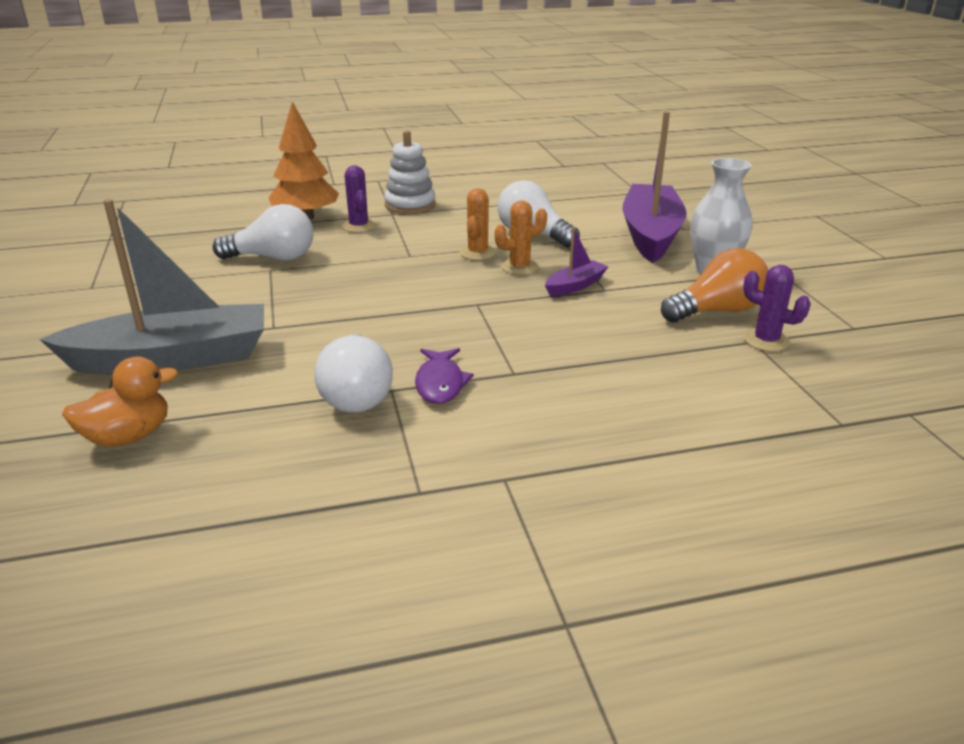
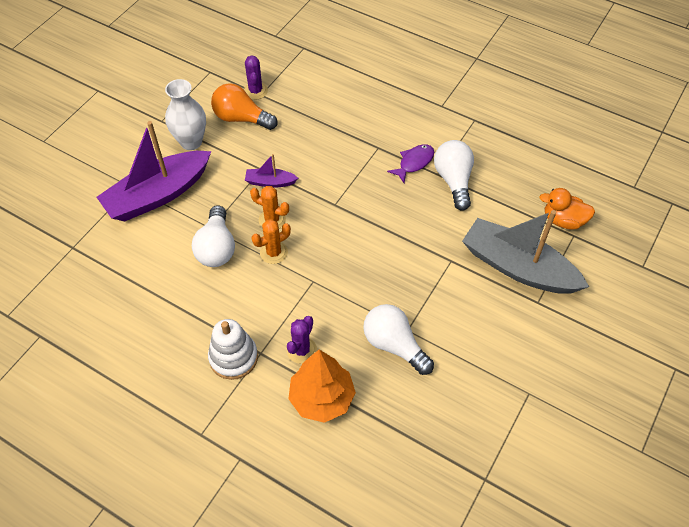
camera: 135 degrees left, 25 degrees up
(356, 394) = (453, 181): white light bulb -> white light bulb turned 45 degrees counterclockwise

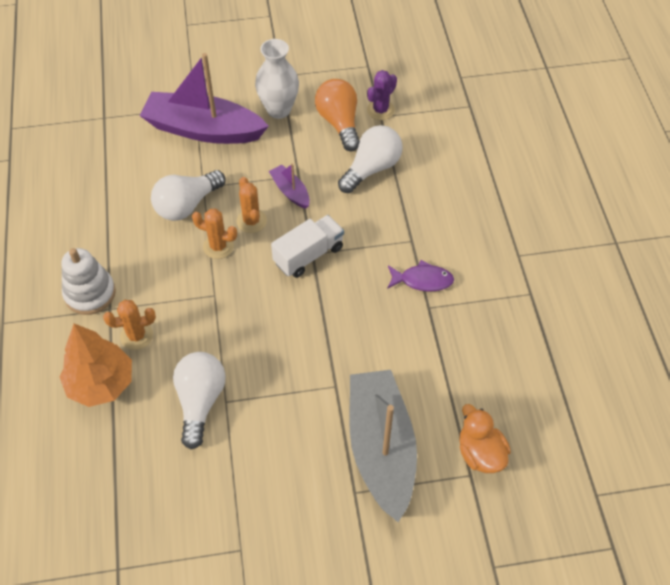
camera: 50 degrees right, 0 degrees up
(301, 350) = (136, 336): purple cactus -> orange cactus
(334, 207) = (308, 255): none -> white truck
(453, 181) = (434, 326): white light bulb -> white light bulb (371, 168)

